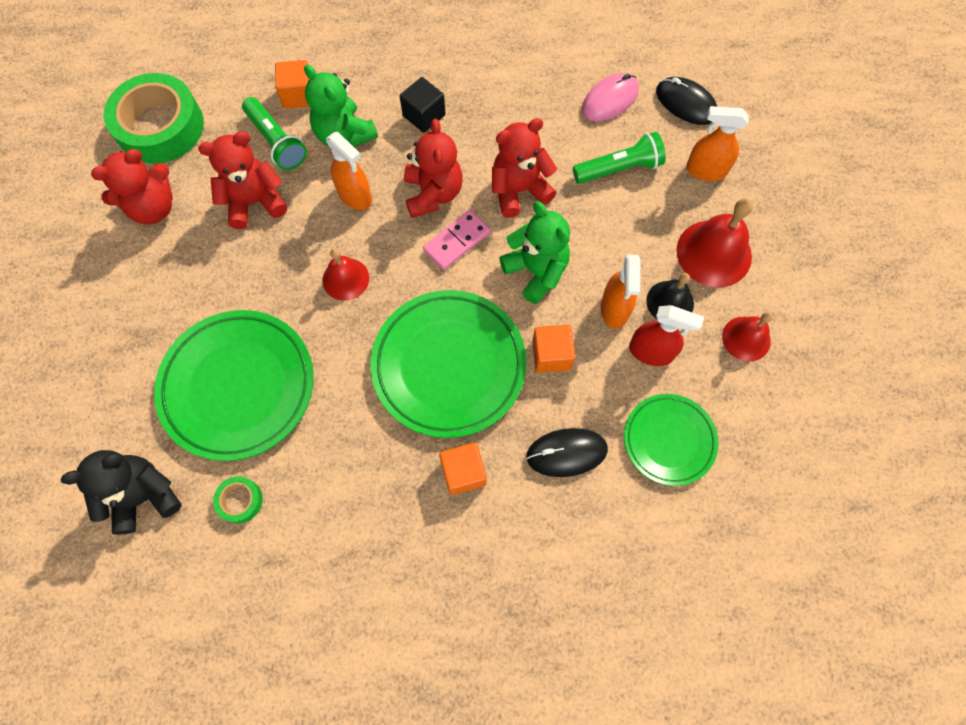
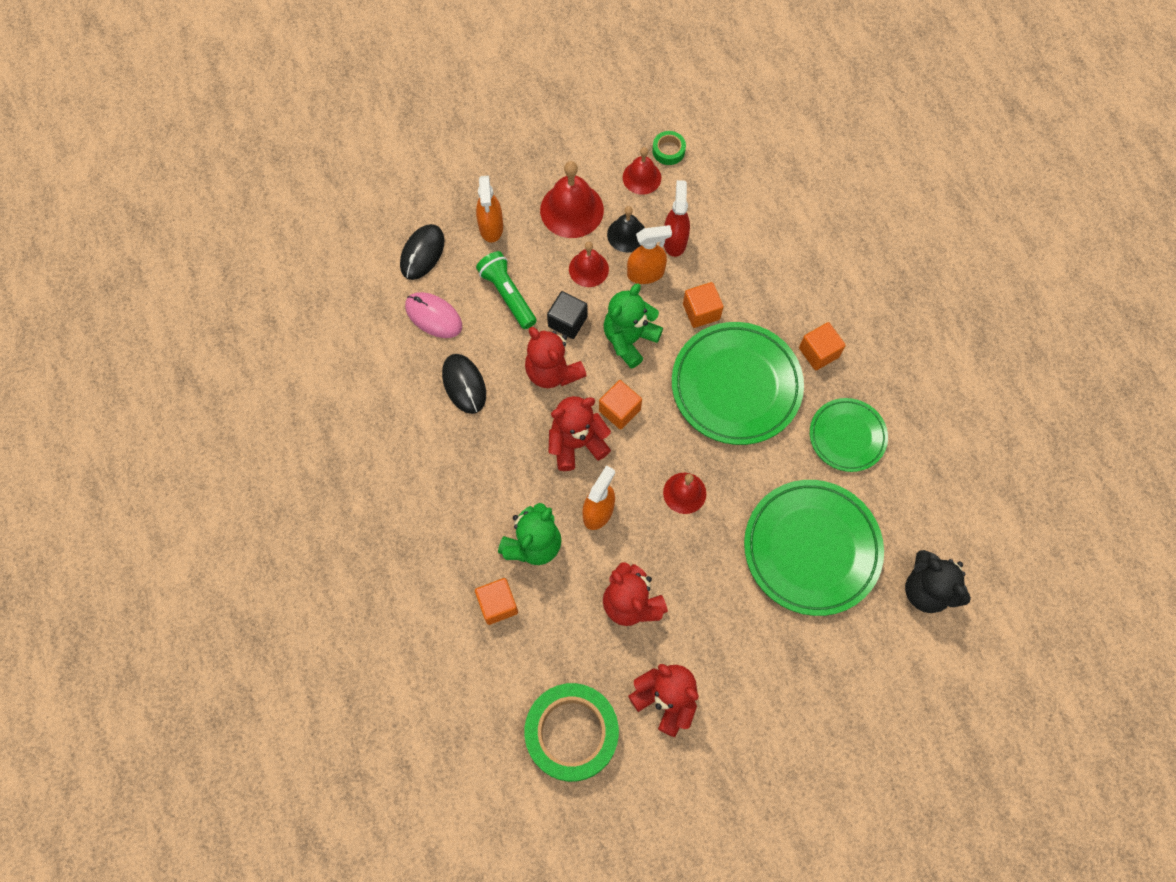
camera: 105 degrees left, 0 degrees up
(240, 500) = (902, 512): green tape -> green tape (668, 151)
(276, 142) = (558, 606): green flashlight -> none
(424, 115) = (492, 476): black cube -> black cube (567, 321)
(456, 241) = (619, 410): pink domino -> orange cube
(566, 453) = (777, 284): black mouse -> black mouse (464, 384)
(633, 252) = (588, 269): none -> red bell
(669, 440) = (743, 217): green plate -> green plate (847, 436)

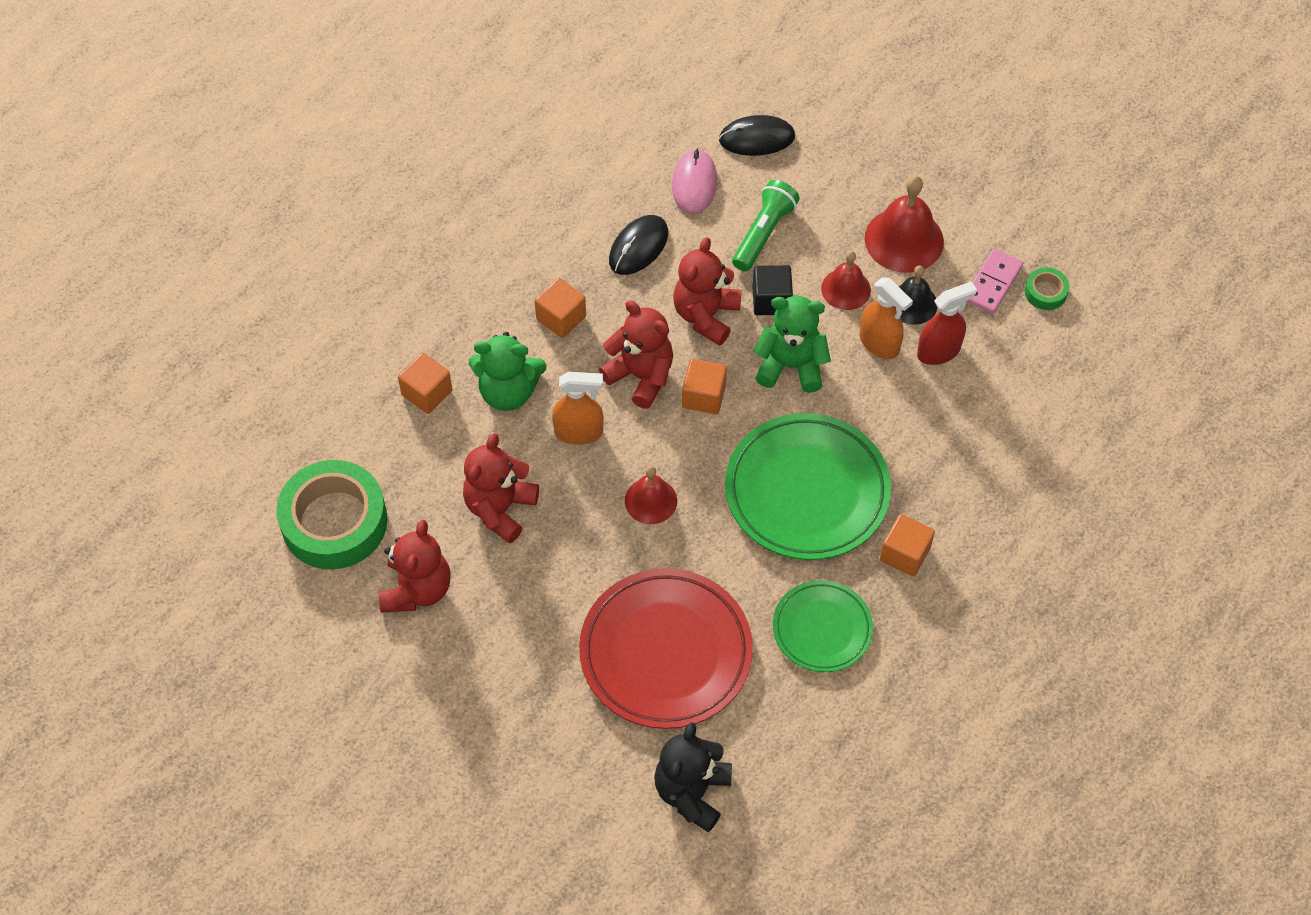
camera: 60 degrees right, 10 degrees down
(491, 227) = (829, 180): orange spray bottle -> none
(642, 177) = (992, 283): red bell -> pink domino
(701, 311) = (872, 416): orange cube -> orange cube (561, 318)
(811, 549) = (665, 652): green plate -> red plate

